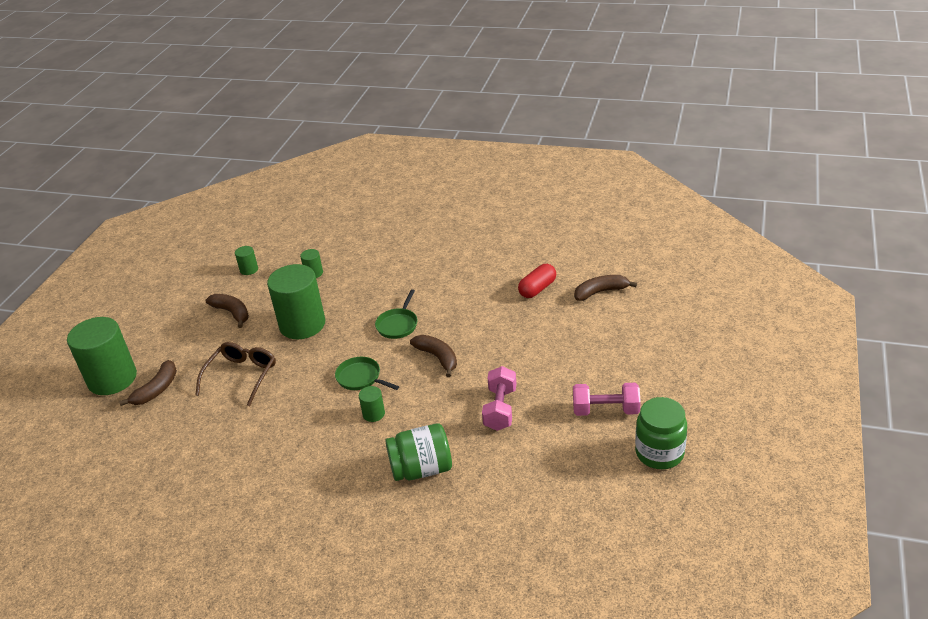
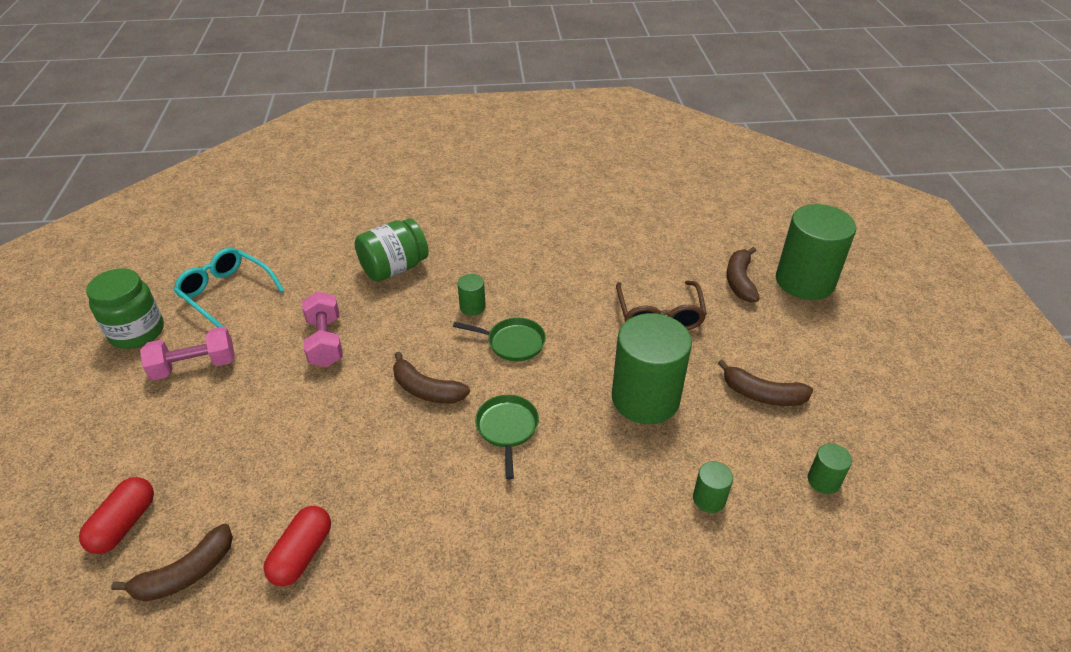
camera: 155 degrees right, 5 degrees up
(582, 478) = (226, 293): none -> turquoise glasses
(640, 319) = (124, 524): none -> red capsule

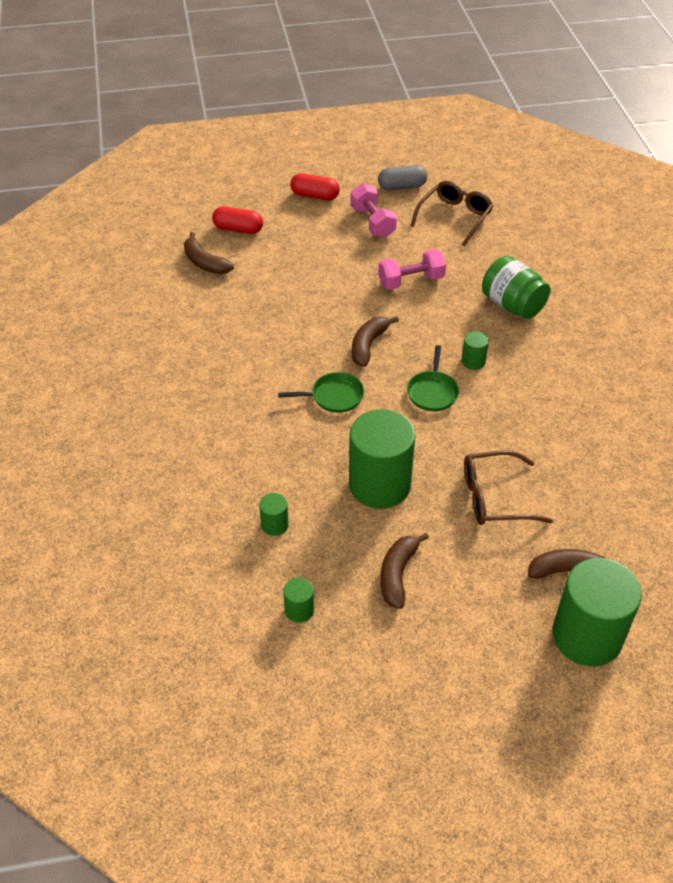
camera: 85 degrees right, 5 degrees up
(137, 332) = (402, 187): green jar -> grey capsule
(226, 293) = (455, 217): turquoise glasses -> brown glasses
(302, 554) = (219, 308): red capsule -> red capsule (315, 196)

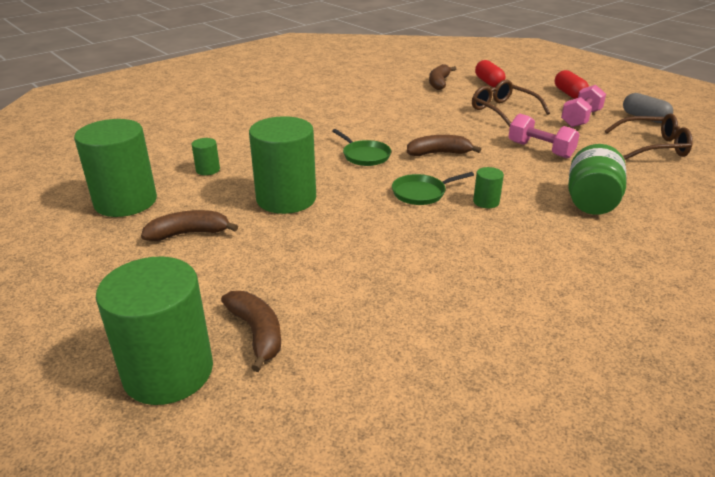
camera: 60 degrees right, 15 degrees down
(299, 610) = (126, 202): green cylinder -> green cylinder, size x2.33
(494, 497) = (322, 258): brown glasses -> brown glasses (503, 110)

